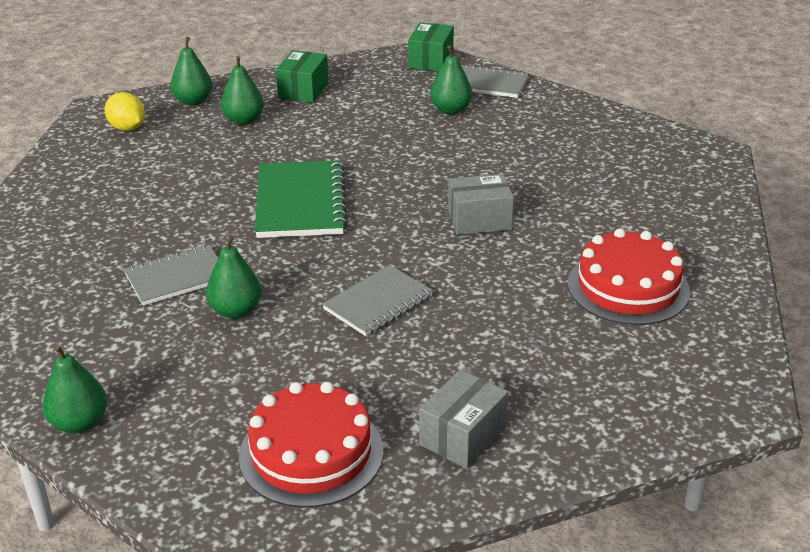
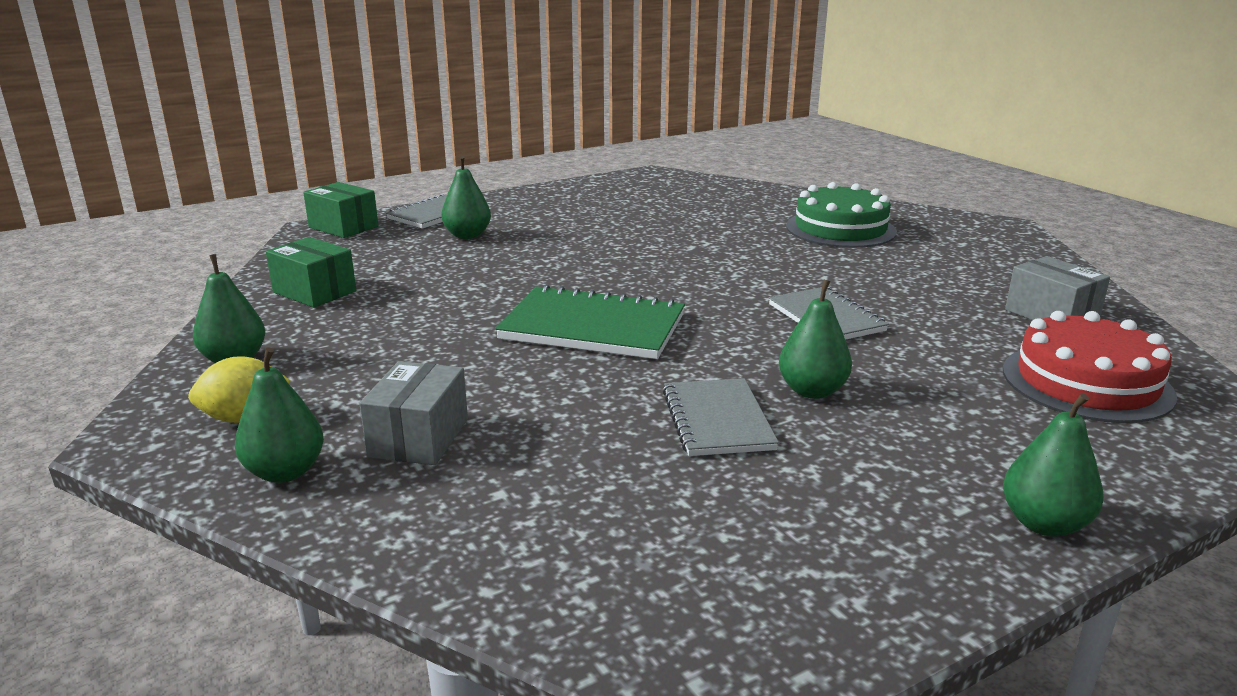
camera: 70 degrees left, 10 degrees down
(244, 120) = (343, 334): green pear -> green pear (285, 472)
(479, 220) = (699, 257): grey box -> grey box (419, 438)
(628, 287) = (840, 229): red cake -> green cake

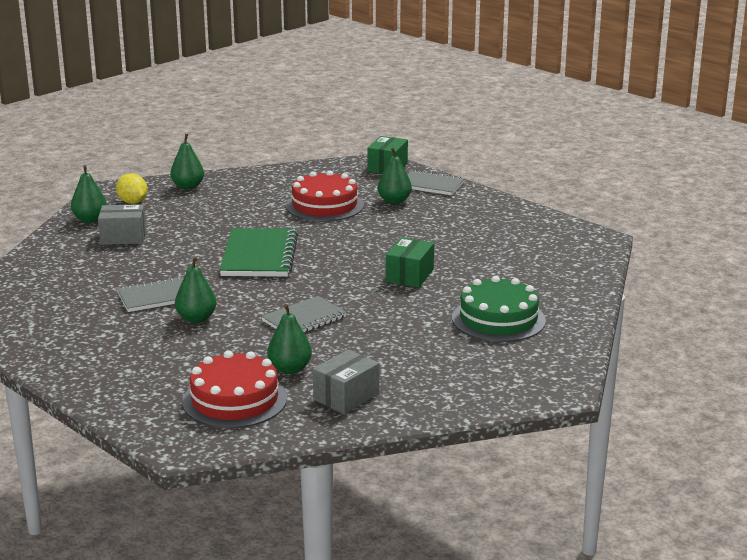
camera: 75 degrees right, 0 degrees up
(314, 292) = (278, 183): green box -> green box (409, 276)
(440, 272) = (324, 205): none -> red cake
(1044, 524) = (73, 375): green pear -> green pear (290, 369)

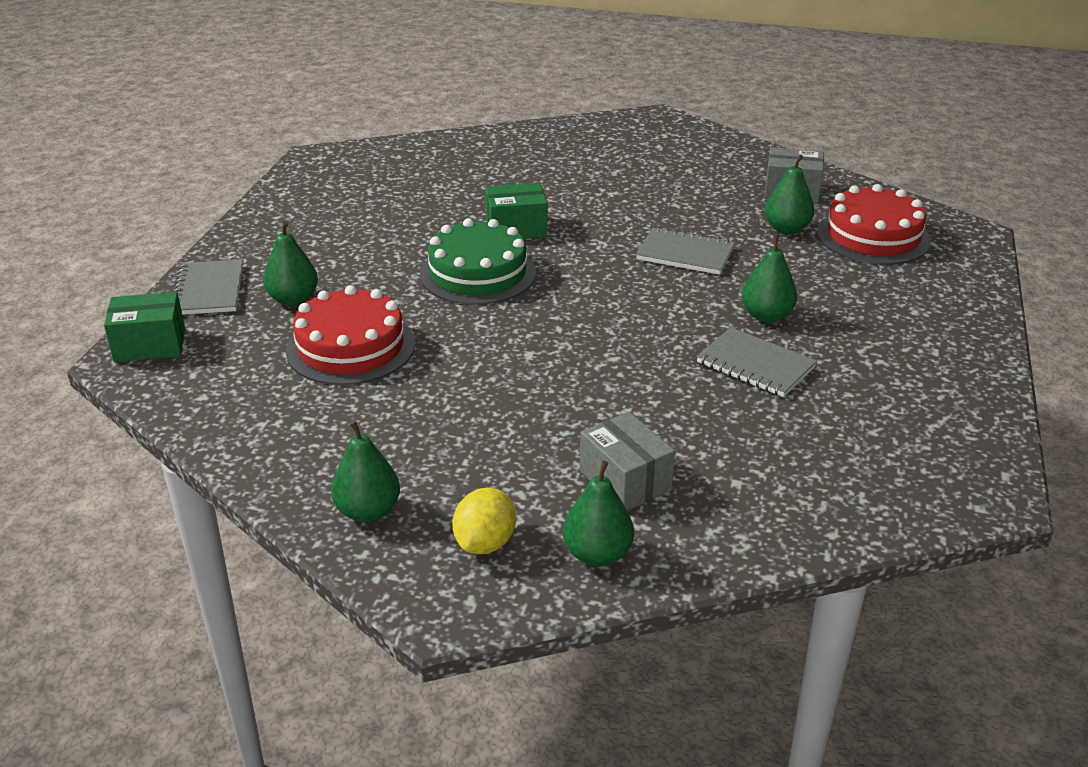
camera: 120 degrees left, 10 degrees up
(259, 256) = (564, 338): green notebook -> none
(498, 319) = (564, 164): green cake -> green cake (478, 273)

